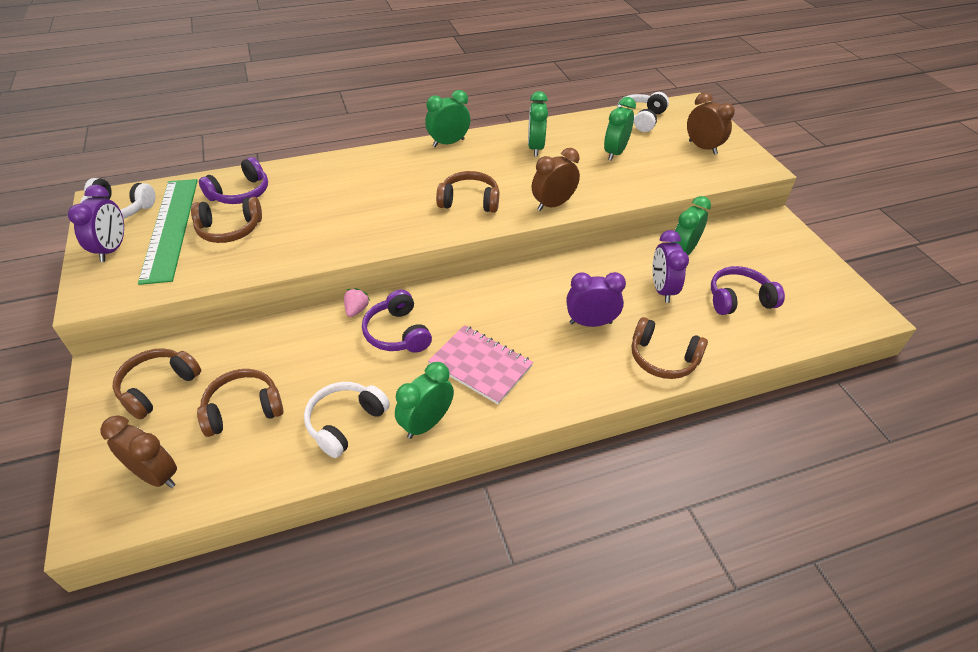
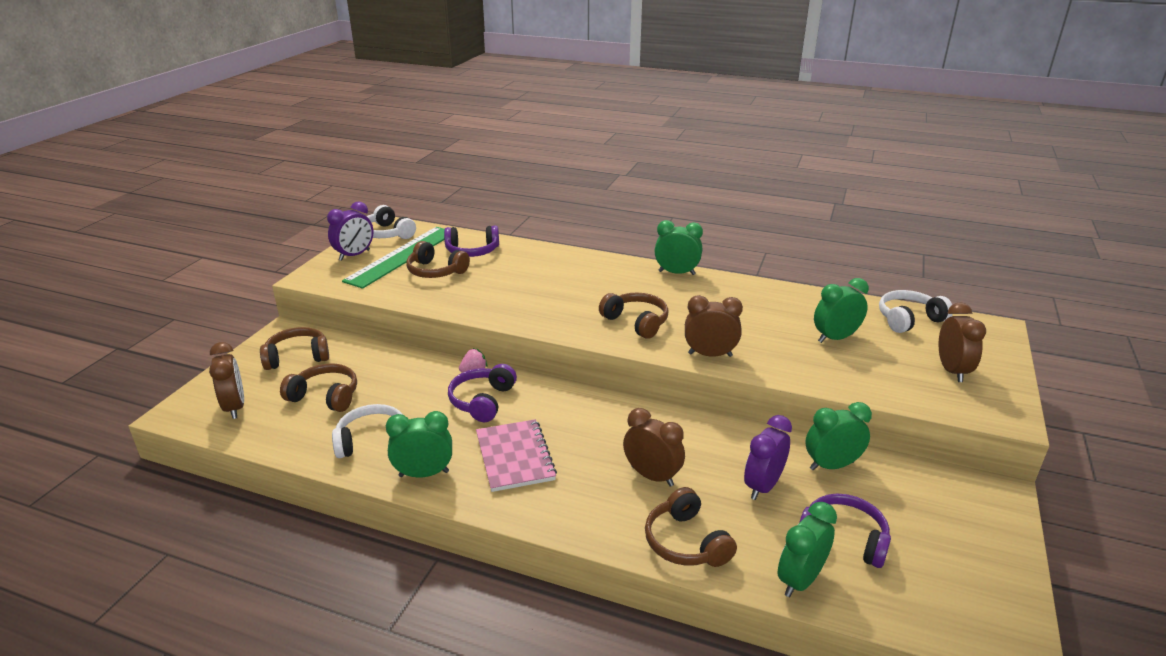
camera: 40 degrees right, 15 degrees down
(535, 148) = (754, 305): green clock -> green clock (800, 580)
(590, 323) = (652, 476): purple clock -> brown clock

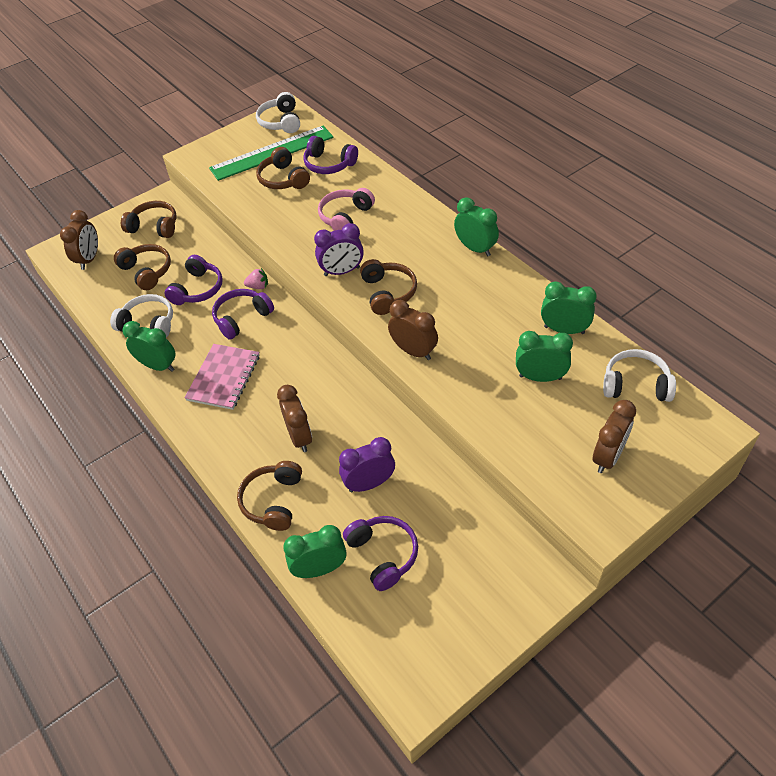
camera: 35 degrees right, 20 degrees up
(354, 255) = (239, 140): purple clock -> purple clock (342, 271)
(405, 393) = (198, 289): none -> purple headphones
(531, 282) = (345, 217): none -> pink headphones
(831, 465) = (440, 491): green clock -> green clock (564, 330)

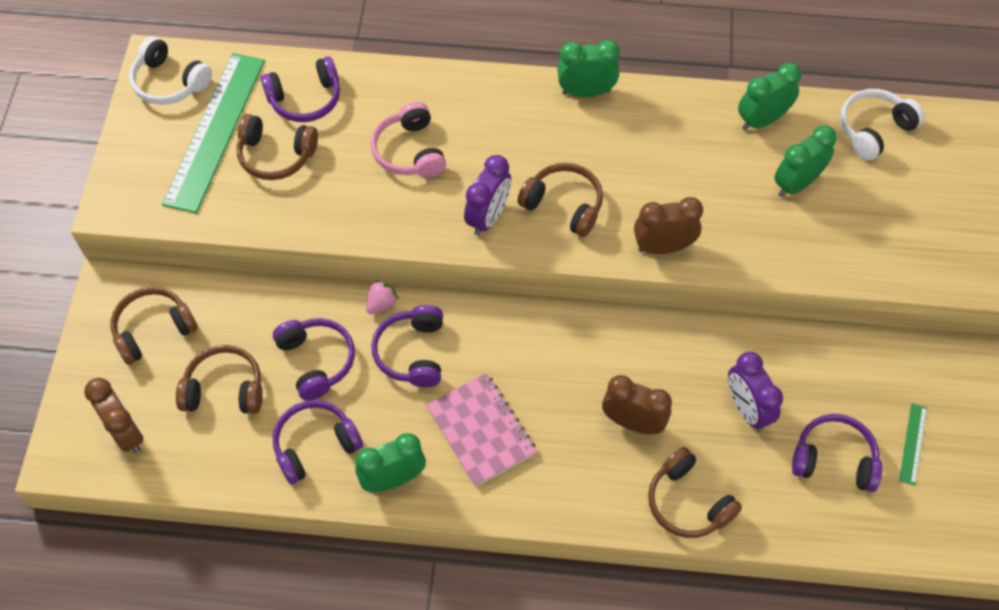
camera: 50 degrees left, 10 degrees up
(148, 324) = (315, 445): white headphones -> purple headphones
(320, 569) = (802, 521): green clock -> none
(369, 483) = (747, 409): purple clock -> purple clock turned 45 degrees counterclockwise
(444, 591) = (913, 443): none -> green ruler
(607, 457) = (926, 215): brown clock -> none

